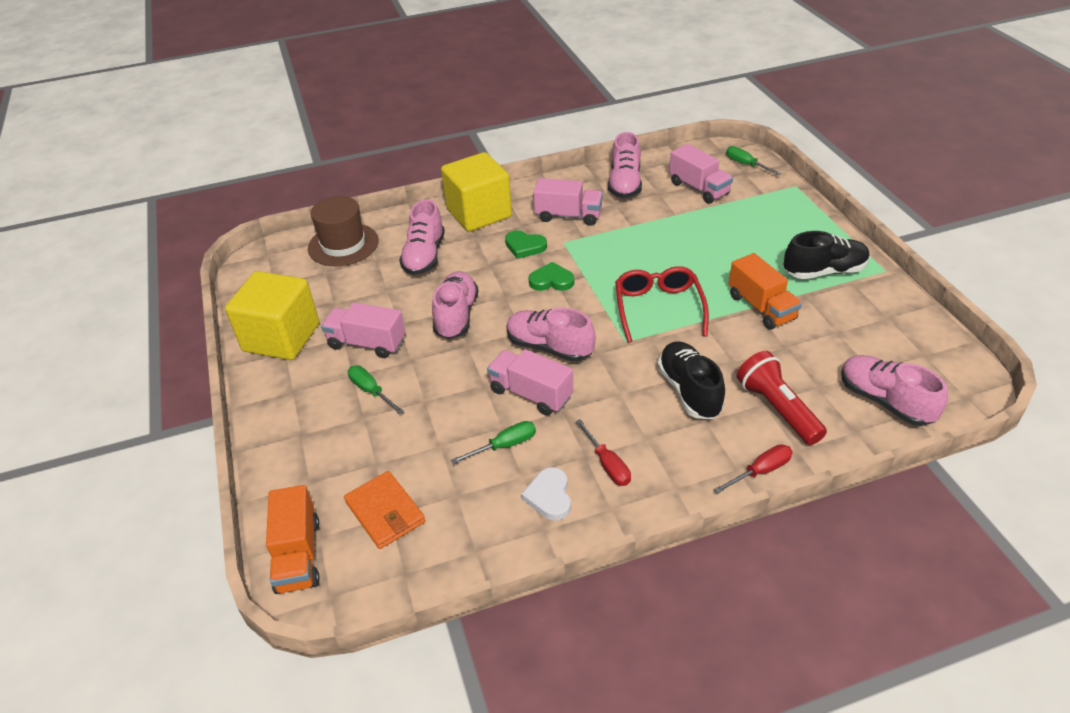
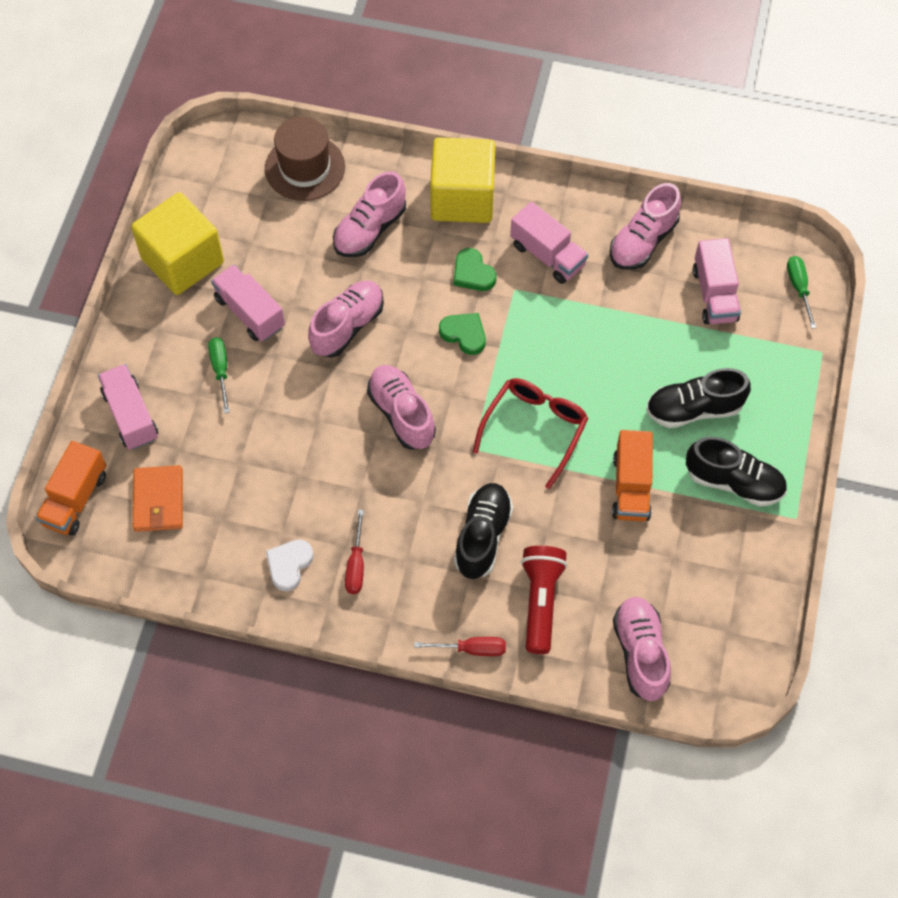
camera: 30 degrees right, 20 degrees up
(504, 445) = (289, 495): green screwdriver -> none
(531, 394) = (348, 456): pink truck -> pink truck (131, 415)
(753, 247) = (693, 409): none -> black shoe

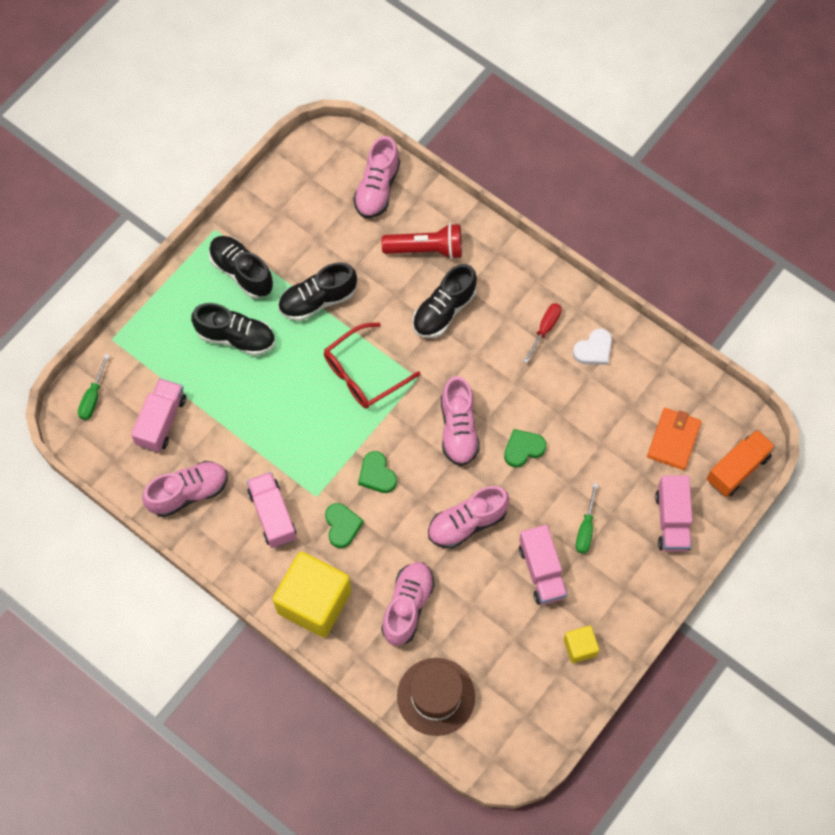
camera: 155 degrees left, 5 degrees up
(183, 261) = (580, 647): yellow cube -> yellow cube, size x0.47
(322, 422) = (523, 449): none -> green heart
(370, 229) = (407, 606): pink shoe -> pink shoe turned 45 degrees counterclockwise
(471, 649) = (490, 238): red screwdriver -> none
(541, 601) = (426, 249): red flashlight -> red flashlight turned 120 degrees counterclockwise
(631, 487) = (317, 300): orange truck -> black shoe

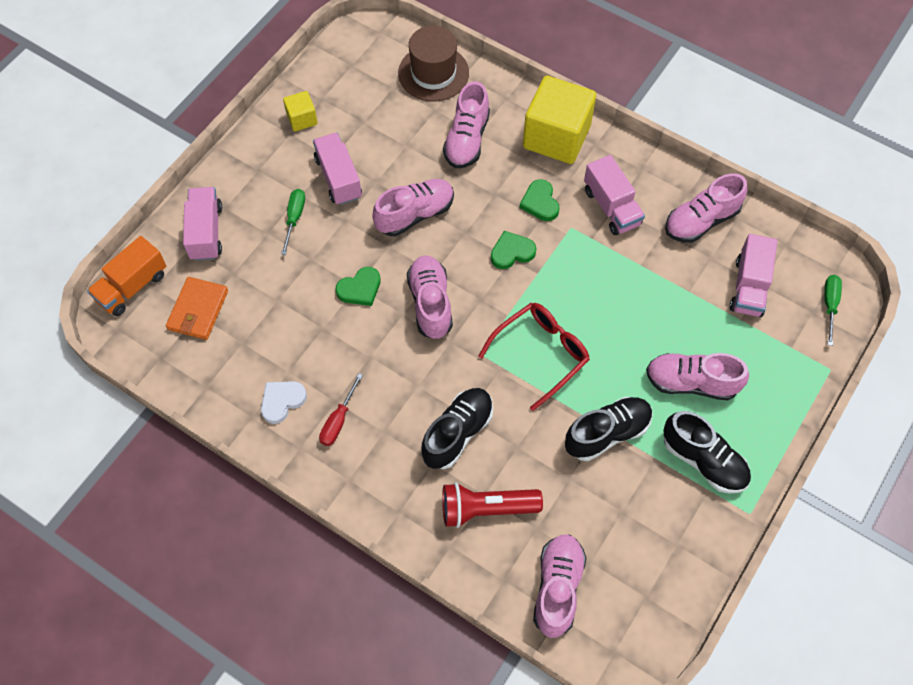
camera: 175 degrees right, 5 degrees down
(236, 337) = (691, 382): black shoe -> pink shoe
(377, 474) = (512, 252): green heart -> green heart turned 75 degrees counterclockwise

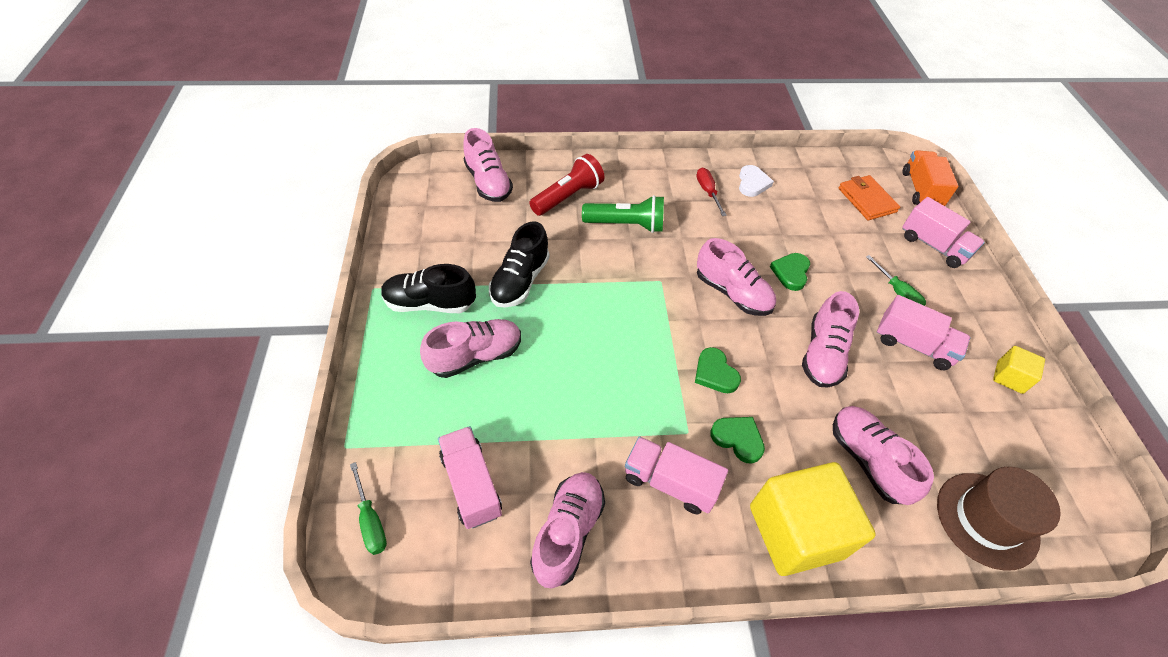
camera: 140 degrees right, 10 degrees down
(457, 433) = (626, 225): black shoe -> green flashlight
(512, 252) = (715, 373): green heart -> green heart turned 120 degrees clockwise
(541, 354) = (616, 306): red glasses -> none

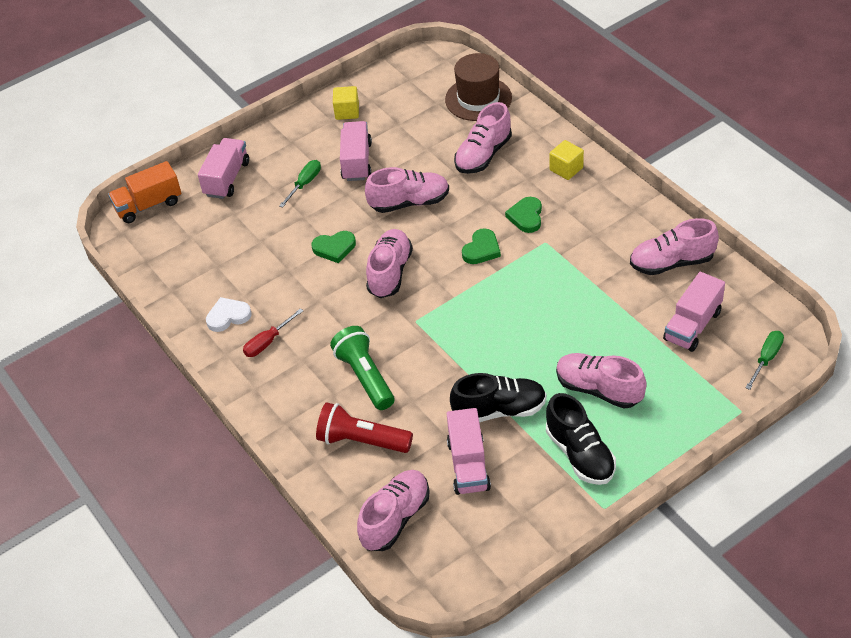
camera: 115 degrees left, 5 degrees down
(670, 482) = (591, 234): pink truck -> pink truck (468, 465)
(795, 531) = (566, 169): yellow cube -> yellow cube, size x0.47
(866, 200) = (192, 234): orange wallet -> none

